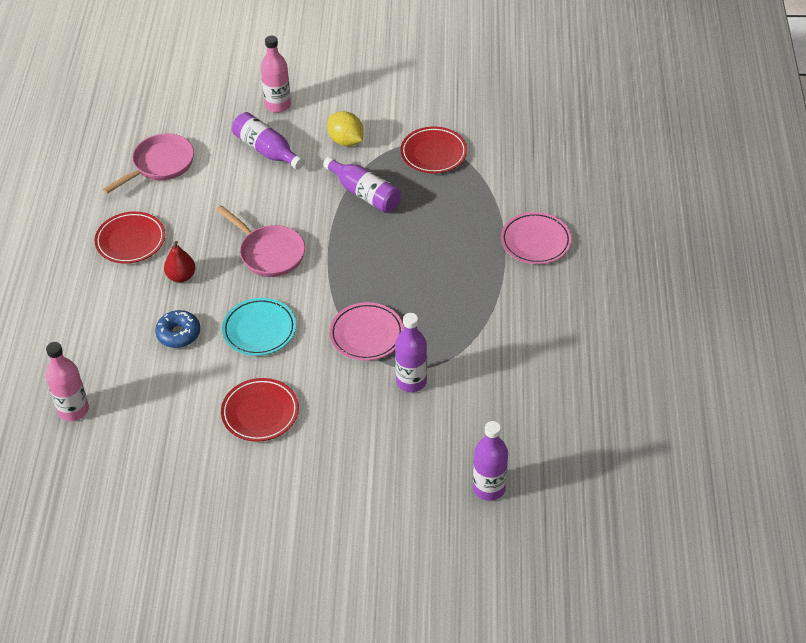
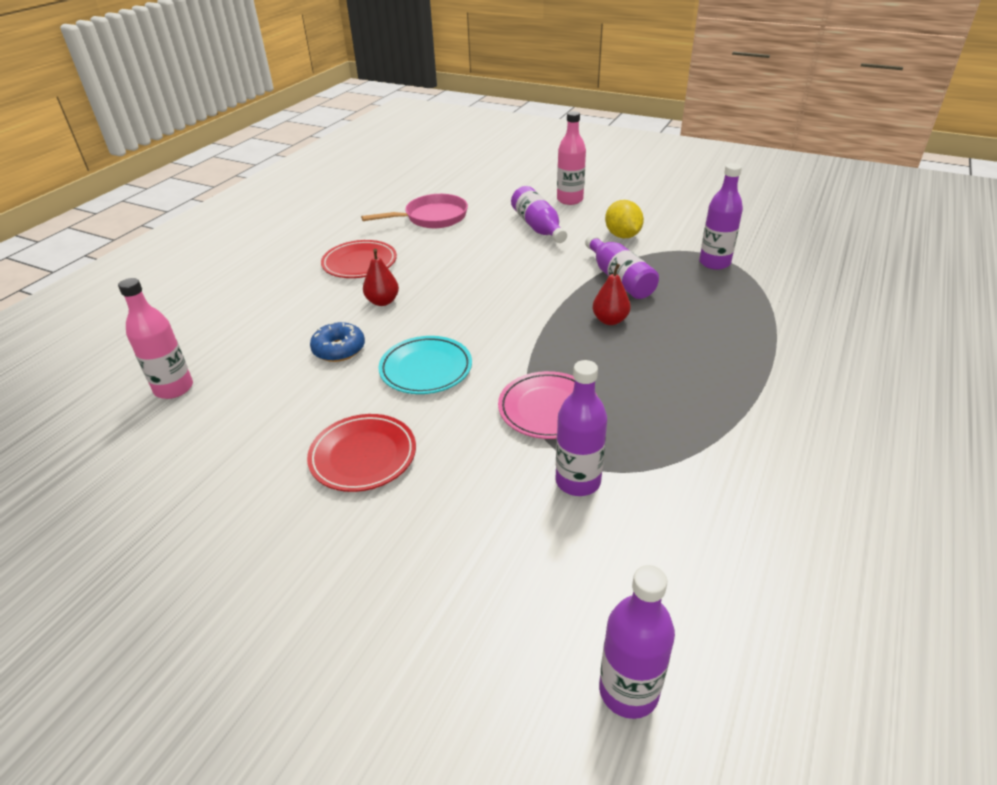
camera: 25 degrees right, 10 degrees down
(269, 253) = (485, 304): pink pan -> none
(375, 240) = (610, 320): none -> red pear
(433, 153) = (714, 263): red plate -> purple bottle
(535, 241) = (817, 369): pink plate -> none

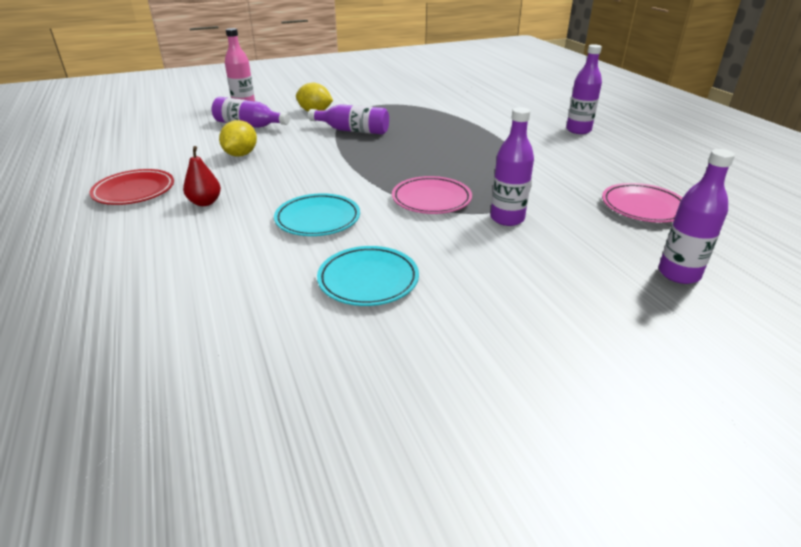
camera: 50 degrees left, 5 degrees down
(174, 388) = (100, 344): pink bottle -> none
(339, 349) = (224, 241): blue donut -> none
(363, 456) = (368, 280): red plate -> turquoise plate
(432, 218) = (148, 146): pink pan -> none
(480, 261) = (241, 154): none -> yellow lemon
(610, 320) = (385, 149): red pear -> none
(714, 263) = (390, 107): purple bottle -> purple bottle (578, 130)
(767, 585) = (643, 207): none -> pink plate

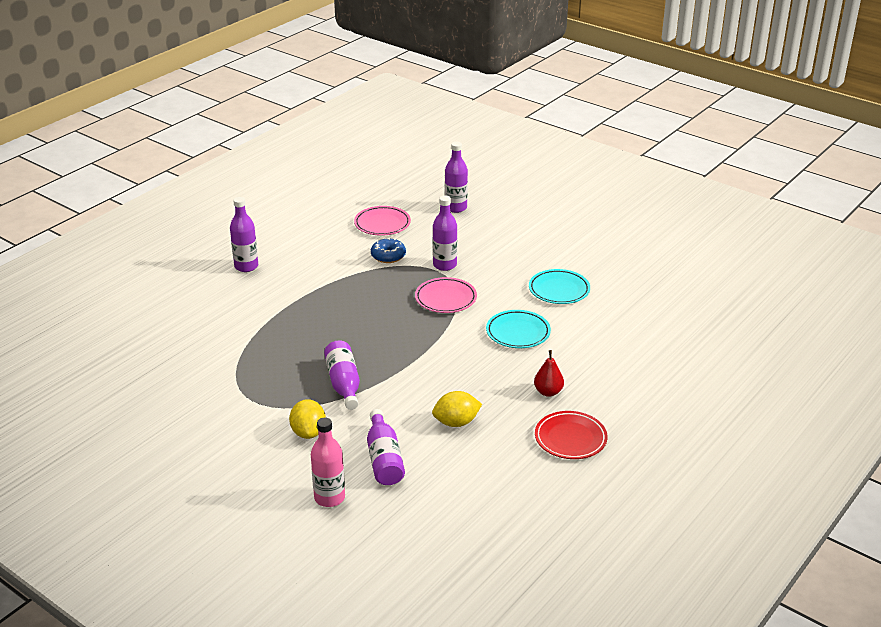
camera: 120 degrees left, 0 degrees up
(555, 192) = (388, 256): none -> blue donut

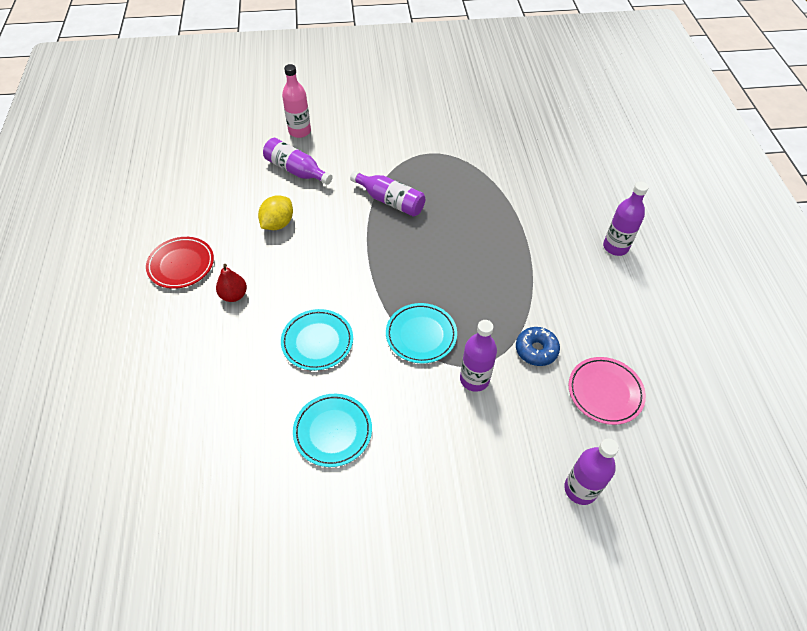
camera: 135 degrees right, 20 degrees up
(308, 432) = (364, 156): yellow lemon -> none
(445, 298) = (421, 335): pink plate -> turquoise plate

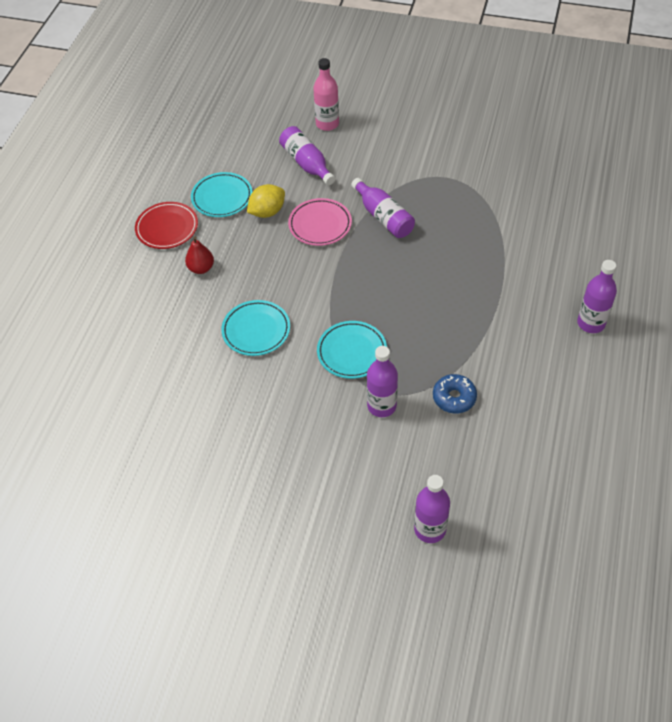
camera: 25 degrees right, 0 degrees up
(333, 431) = (236, 411): turquoise plate -> turquoise plate (222, 197)
(605, 392) = (500, 455): pink plate -> pink plate (320, 225)

